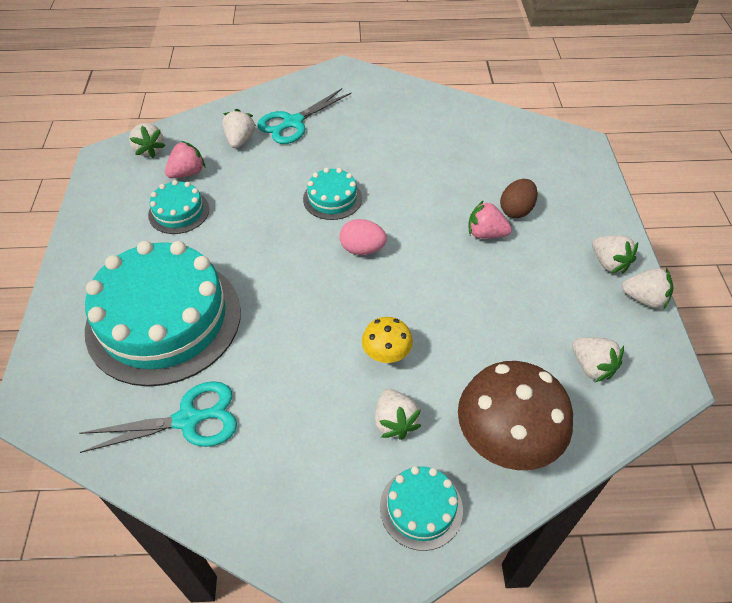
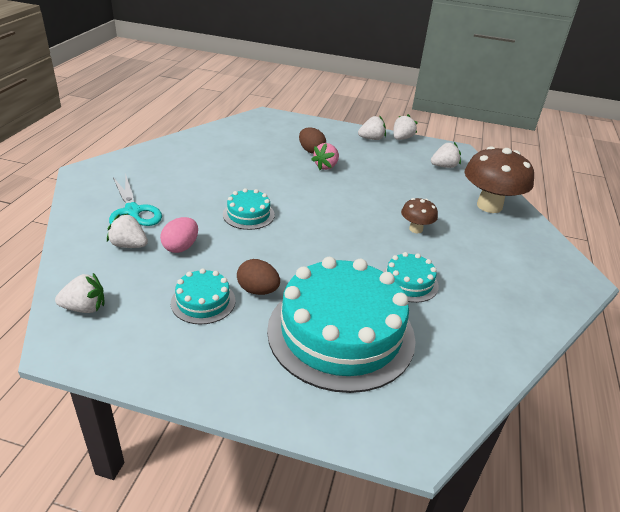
camera: 75 degrees left, 15 degrees down
(187, 173) = (148, 286): pink strawberry -> none
(188, 420) = (453, 334): turquoise scissors -> none
(207, 242) = (258, 290): none -> brown egg
(362, 249) = (313, 215): pink egg -> pink egg (181, 247)
(386, 355) = (416, 229): yellow mushroom -> brown mushroom
(395, 422) = (470, 239): white strawberry -> none
(421, 508) = (532, 245): turquoise cake -> turquoise cake (408, 282)

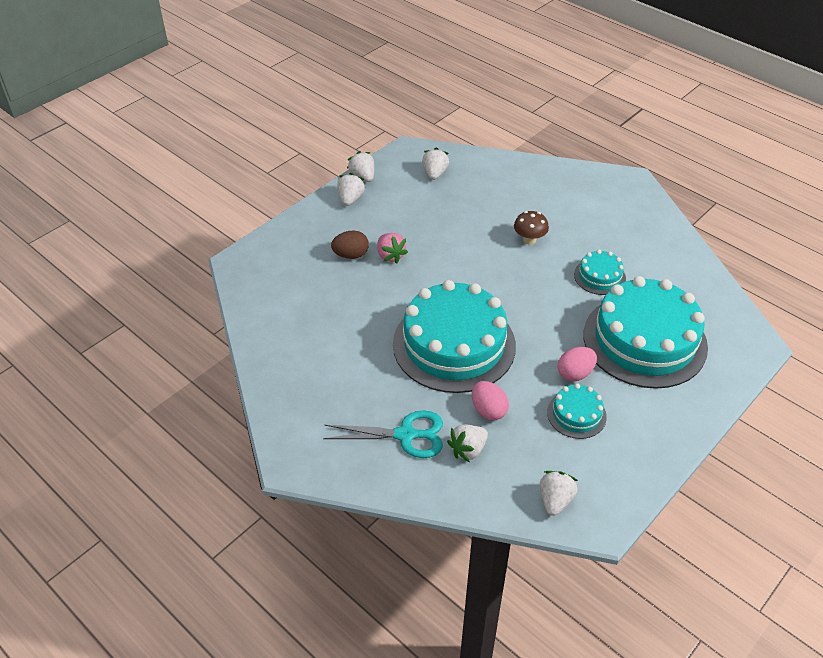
camera: 60 degrees left, 10 degrees up
(248, 214) = (454, 344): turquoise cake -> turquoise cake, size x2.23
(258, 290) = (575, 373): brown egg -> pink egg
(489, 206) = (515, 178): brown mushroom -> none

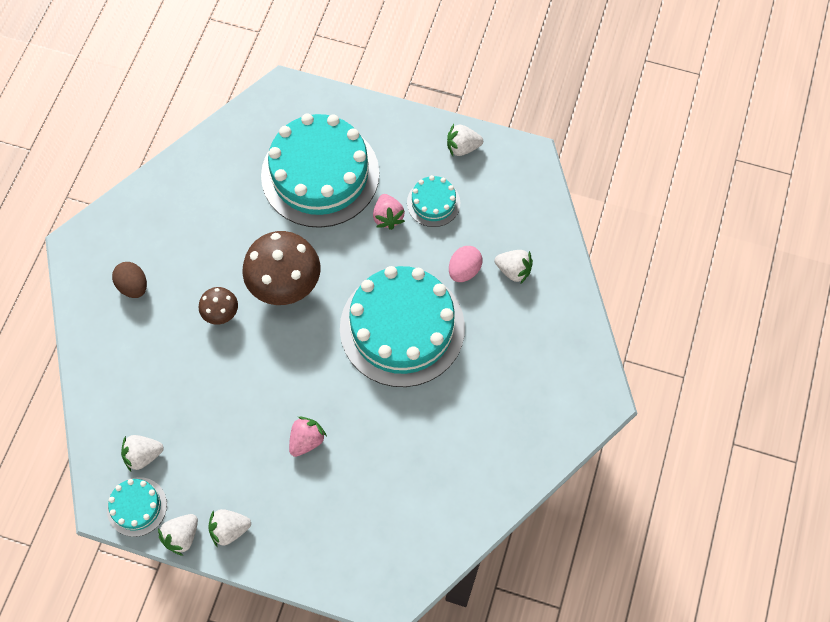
camera: 115 degrees left, 20 degrees up
(351, 255) = (323, 481): brown egg -> brown egg (133, 286)
(405, 435) = (525, 324): turquoise scissors -> none
(537, 283) = (285, 285): none -> brown mushroom
(555, 500) = (526, 192): white strawberry -> white strawberry (462, 147)
(575, 373) = (388, 217): pink egg -> pink strawberry
(599, 276) = (250, 233): turquoise cake -> turquoise cake (137, 506)

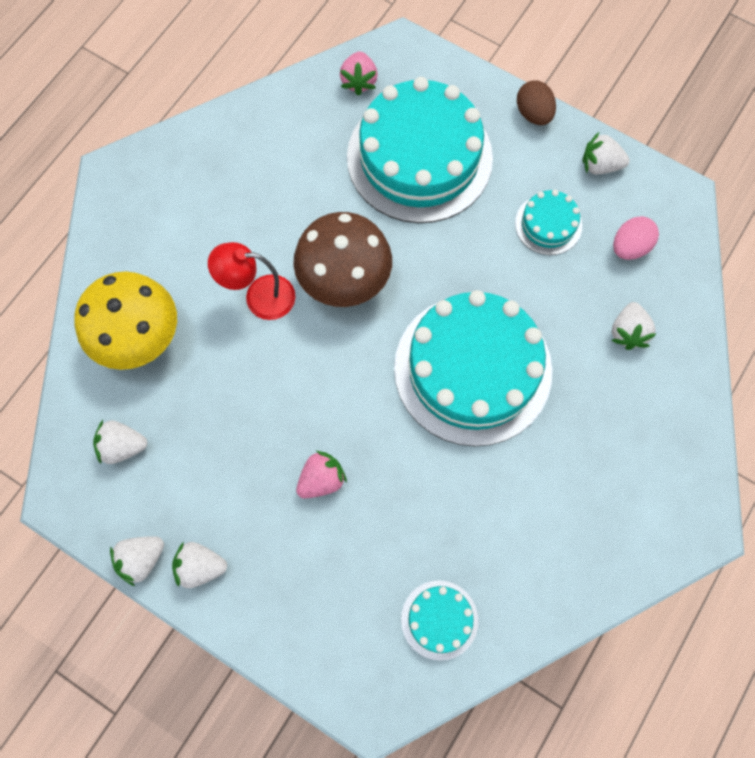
camera: 15 degrees right, 5 degrees up
(133, 286) = (165, 238): brown egg -> brown egg (533, 114)
(134, 369) = (139, 338): none -> yellow mushroom
(137, 506) = (98, 508): turquoise cake -> turquoise cake (439, 620)
(221, 313) = (259, 297): brown mushroom -> red lamp
(388, 217) = (488, 229): pink strawberry -> pink strawberry (359, 81)
(464, 270) = (566, 317): pink egg -> pink egg (630, 247)
(513, 270) = (628, 332): white strawberry -> white strawberry turned 60 degrees clockwise

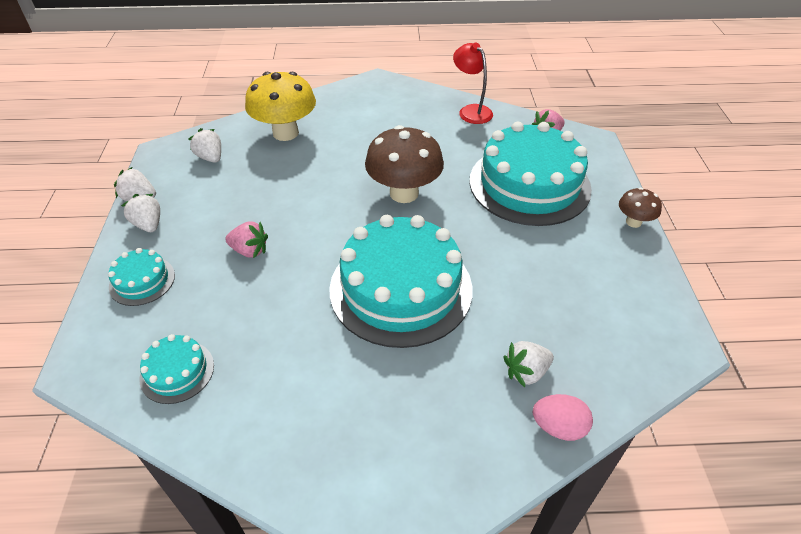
camera: 55 degrees right, 25 degrees down
(259, 297) = (356, 164): red lamp -> red lamp (471, 111)
(533, 114) = (633, 222): brown egg -> brown mushroom
(548, 224) = (560, 273): turquoise cake -> turquoise cake (142, 281)
(600, 165) = (644, 279): white strawberry -> none
(630, 247) = (600, 333): pink egg -> pink egg (558, 427)

